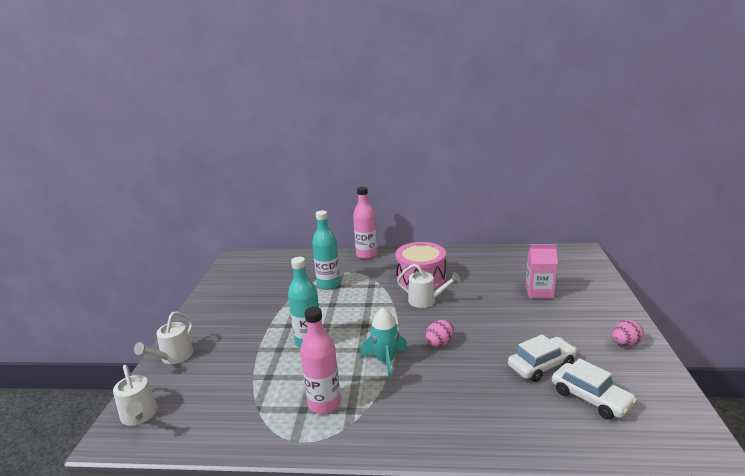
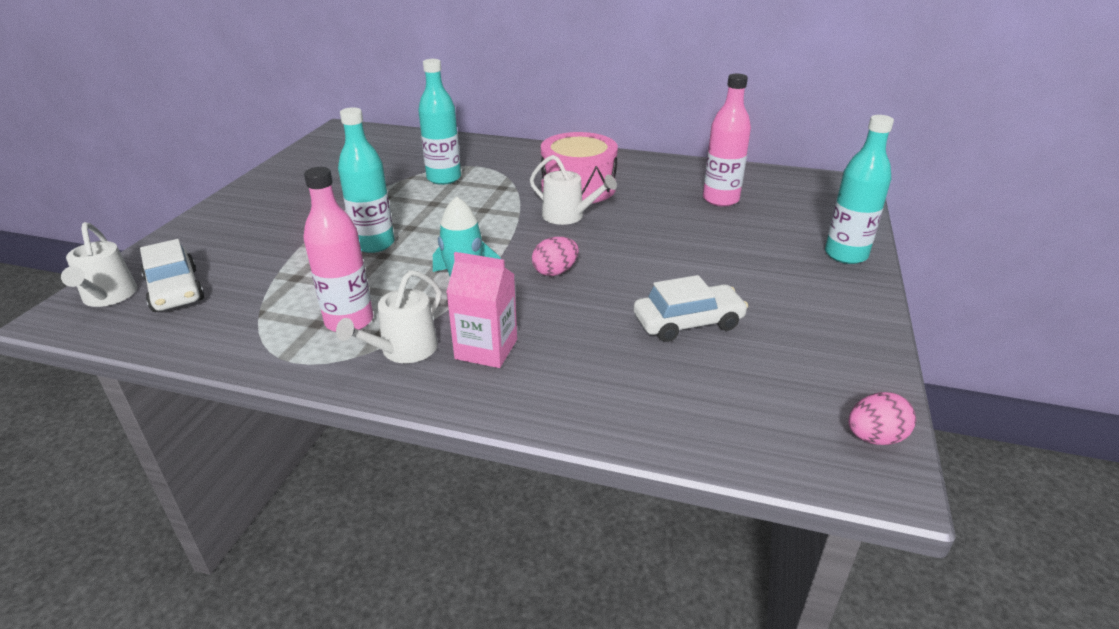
camera: 10 degrees right, 10 degrees up
(174, 357) = (190, 236): white watering can -> white watering can (404, 350)
(366, 255) = (519, 148): pink bottle -> pink bottle (720, 199)
(539, 292) = (744, 227): pink carton -> pink carton (486, 349)
(590, 398) = (737, 376): white car -> white car (175, 290)
(608, 302) = (845, 255): none -> turquoise bottle
(625, 344) = (837, 314): pink egg -> pink egg (874, 438)

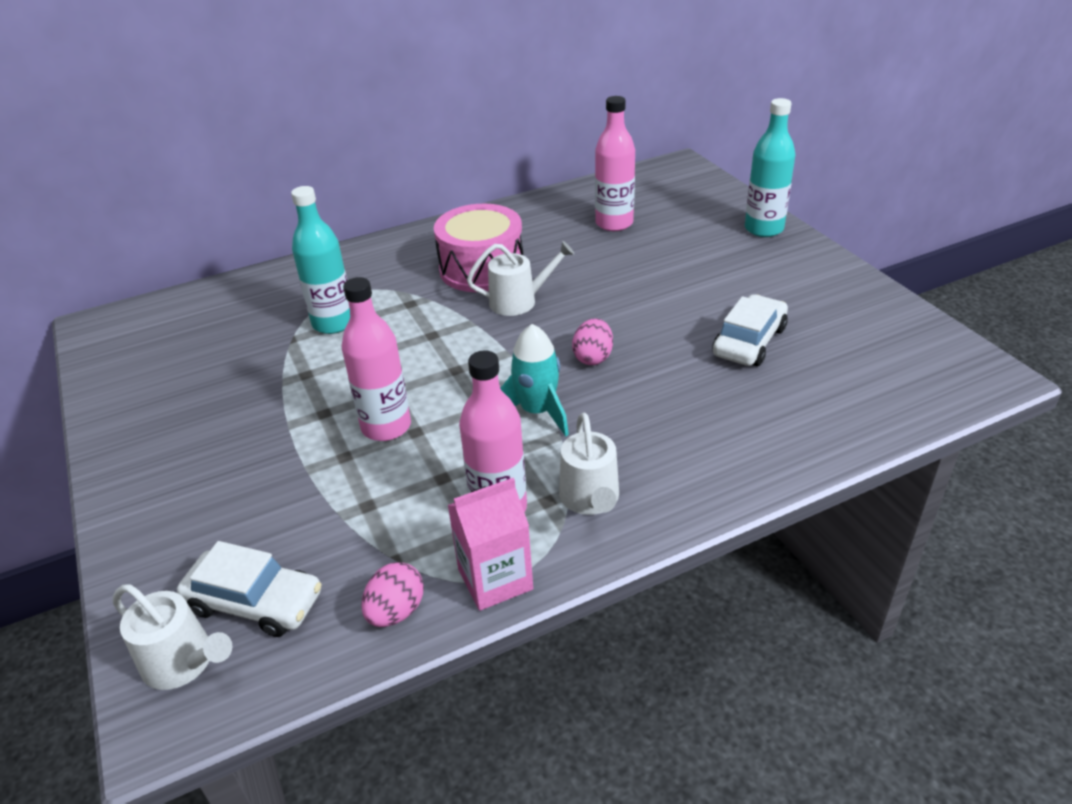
camera: 40 degrees left, 5 degrees up
(374, 244) = (386, 427): turquoise bottle -> pink bottle
(486, 349) = (651, 454): pink carton -> pink carton (495, 579)
(874, 438) = (957, 354): pink egg -> pink egg (396, 611)

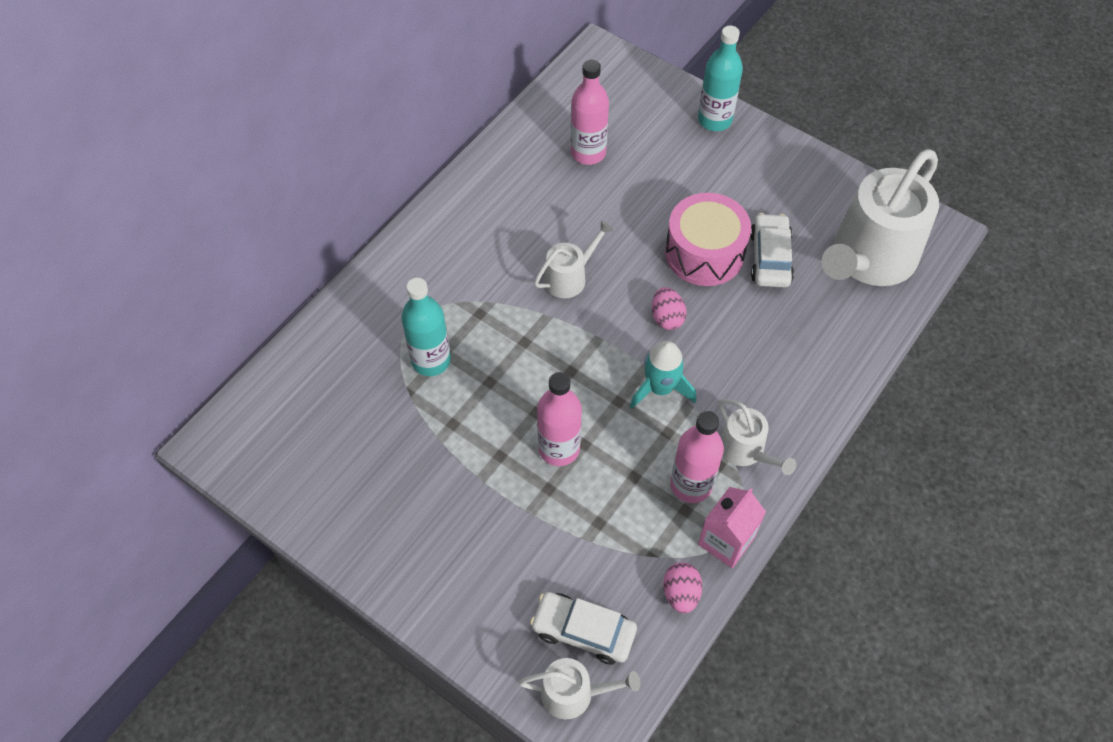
camera: 30 degrees left, 20 degrees up
(255, 602) = (583, 631): white car -> white car turned 150 degrees counterclockwise
(482, 268) = (511, 249): pink drum -> pink drum (704, 253)
(874, 374) = (869, 259): none -> white watering can

